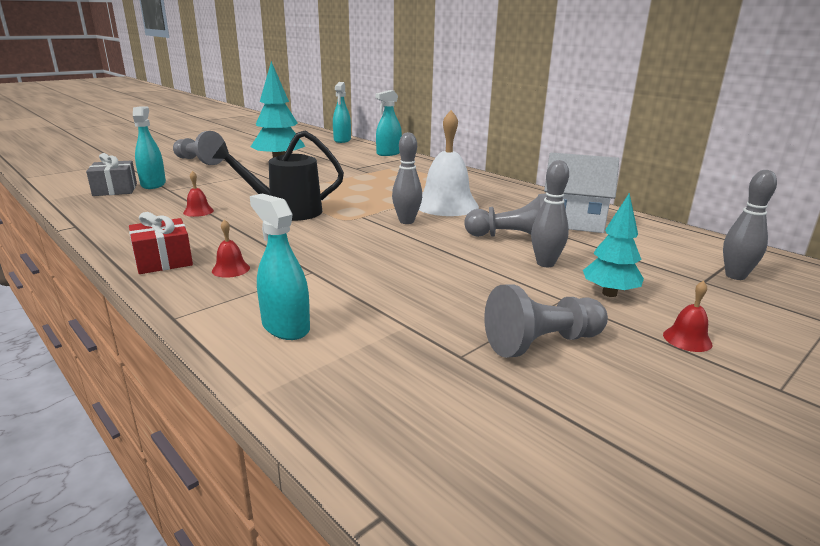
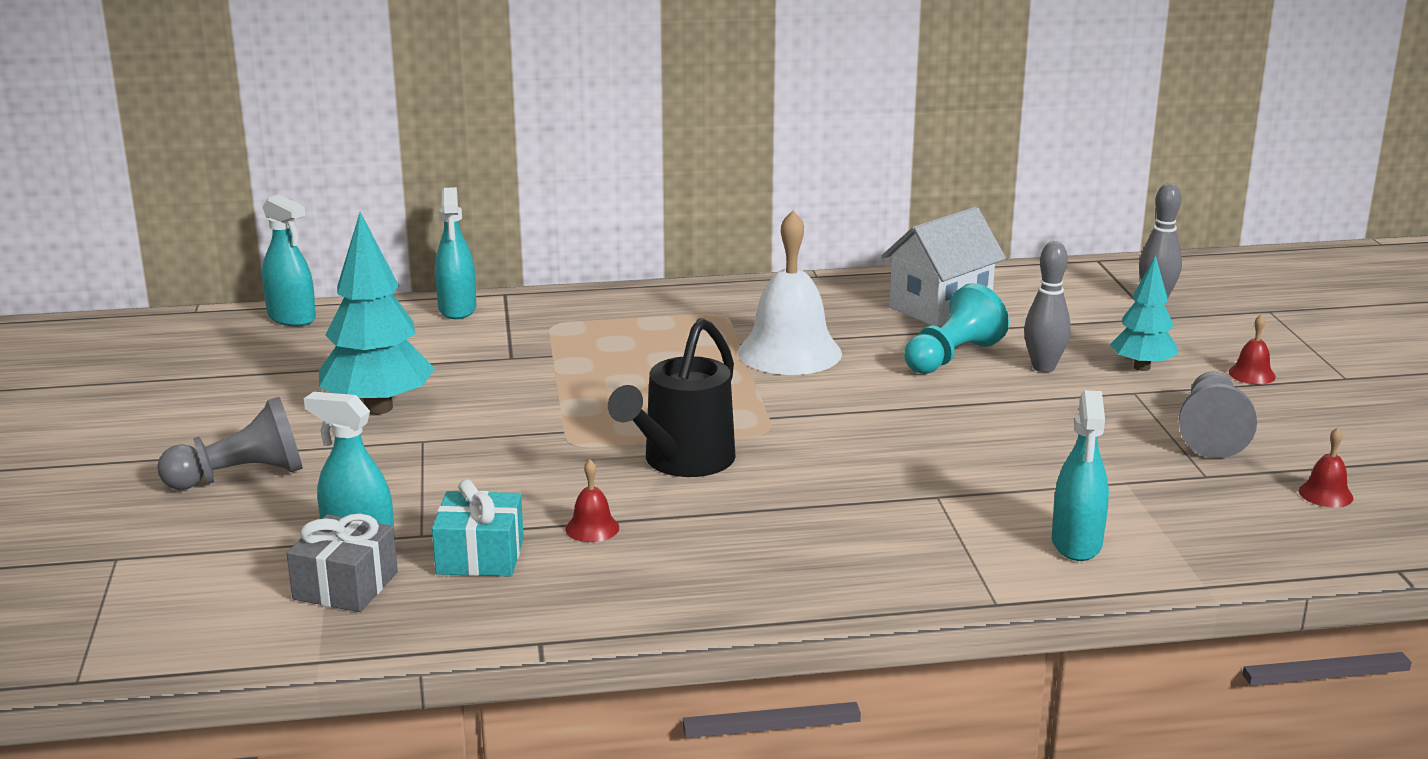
camera: 55 degrees left, 0 degrees up
(155, 201) = (480, 556): none -> turquoise gift
(163, 261) = (796, 585): red gift -> none
(231, 269) = (877, 544): red bell -> red bell (1325, 494)
(285, 327) = (1076, 543): turquoise spray bottle -> turquoise spray bottle turned 75 degrees counterclockwise
(406, 221) = (824, 395): grey bowling pin -> none
(511, 238) = (952, 357): grey pawn -> turquoise pawn

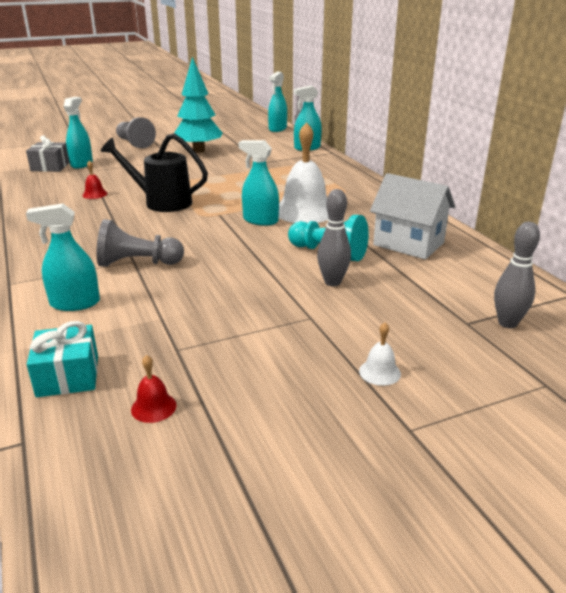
camera: 75 degrees right, 5 degrees up
(480, 556) = (71, 180): turquoise gift -> turquoise gift (68, 376)
(813, 388) = (260, 220): none -> turquoise spray bottle
(1141, 367) = (358, 319): turquoise tree -> none
(1211, 433) = (250, 351): grey pawn -> grey pawn (138, 263)
(1252, 374) = (379, 372): red bell -> white bell

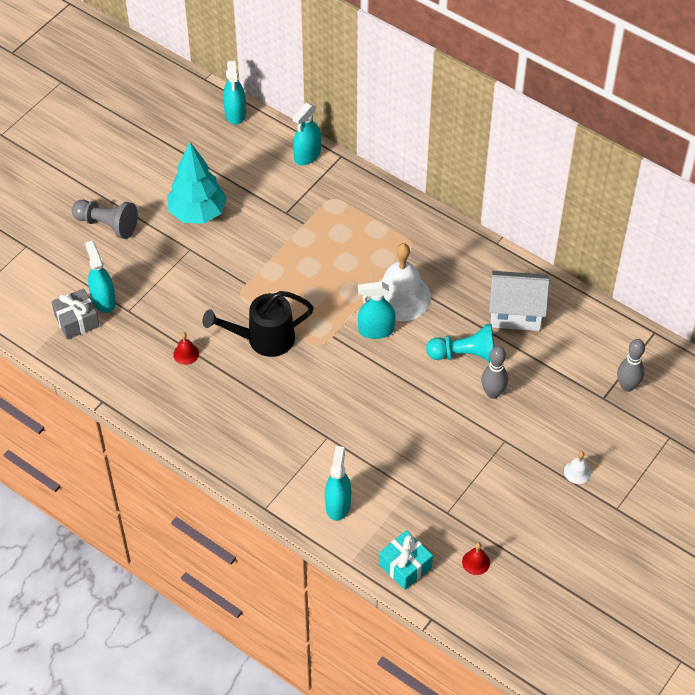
camera: 30 degrees left, 25 degrees up
(75, 303) = (338, 504): turquoise spray bottle -> turquoise spray bottle turned 135 degrees clockwise
(138, 263) = (334, 438): grey pawn -> none

